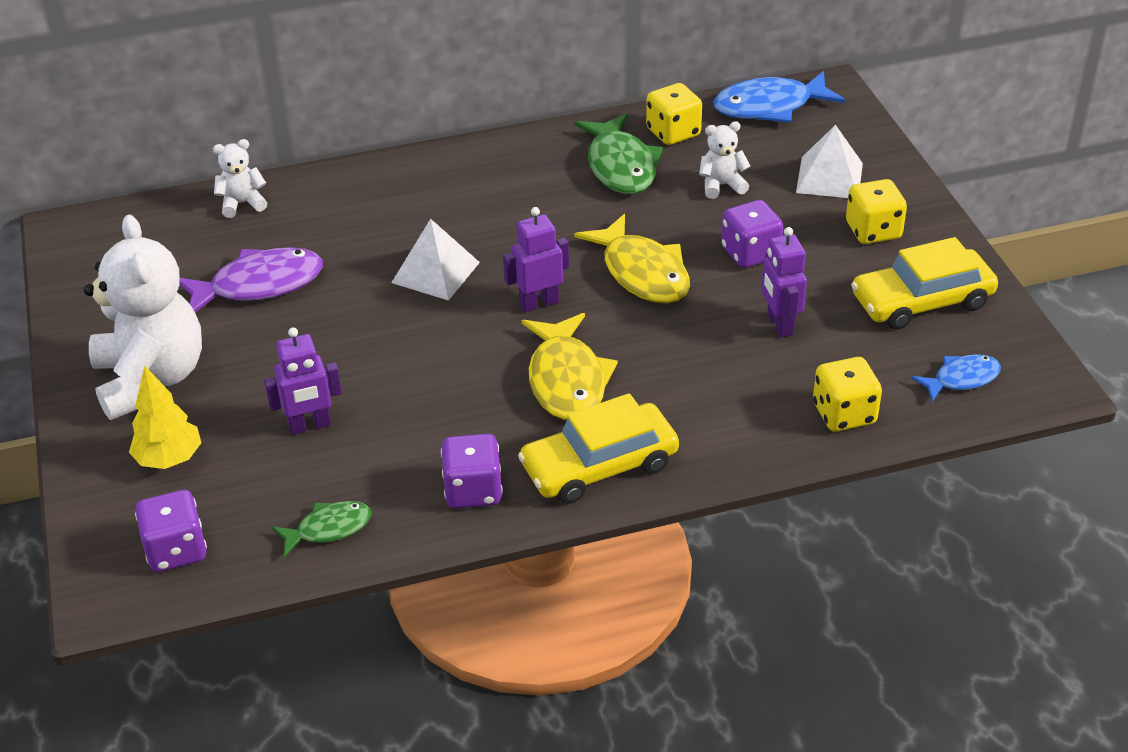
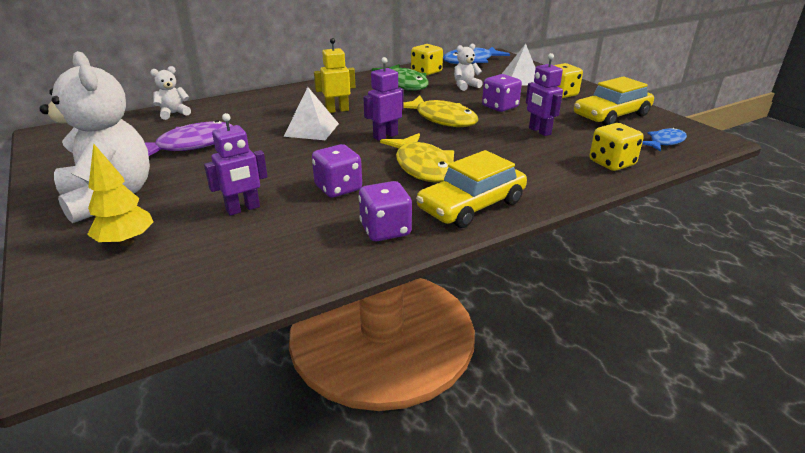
camera: 15 degrees left, 10 degrees down
(176, 550) = (135, 303): purple dice -> purple dice (338, 188)
(329, 529) = (275, 268): green fish -> none
(487, 227) = (337, 110): none -> yellow robot

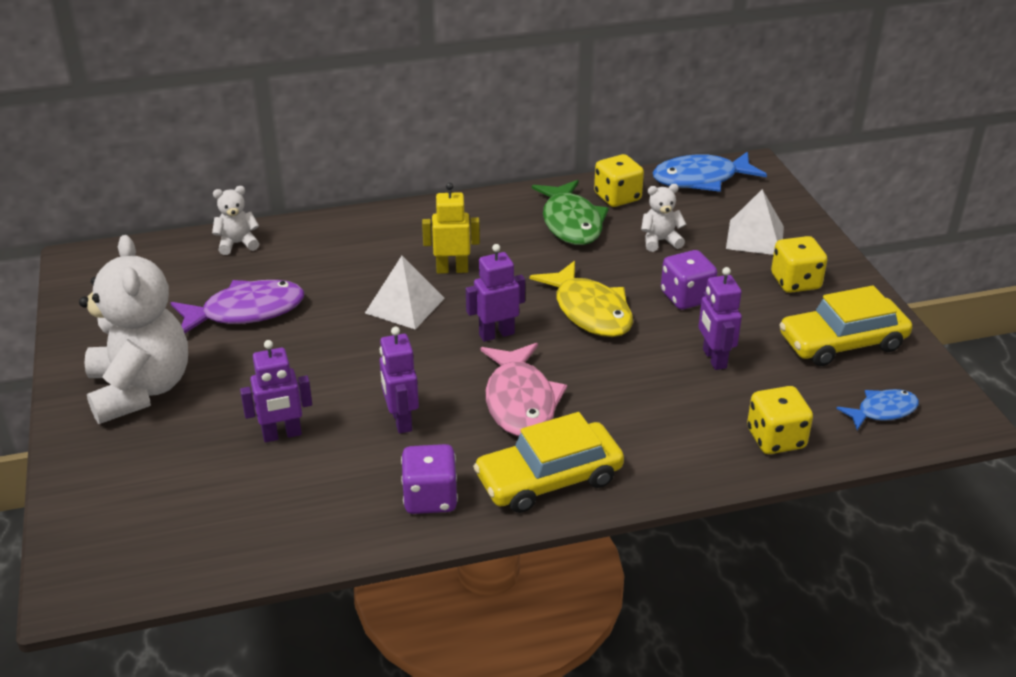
camera: 15 degrees right, 5 degrees up
(126, 242) = (149, 461): yellow tree -> none
(338, 188) = (401, 421): purple dice -> purple robot
(423, 167) = (520, 401): yellow fish -> pink fish

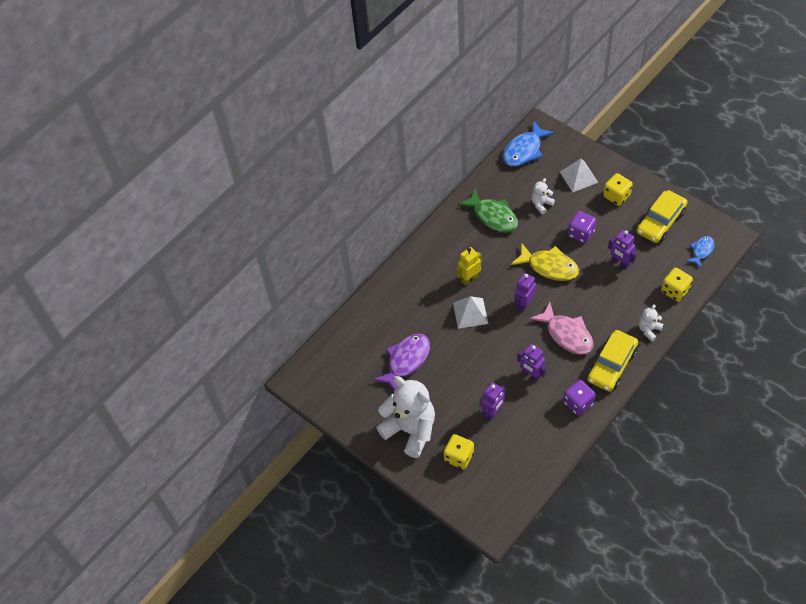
camera: 30 degrees left, 20 degrees up
(237, 244) = (356, 324): white teddy bear -> white teddy bear (649, 330)
(617, 197) = (498, 186): yellow dice -> yellow dice (459, 457)

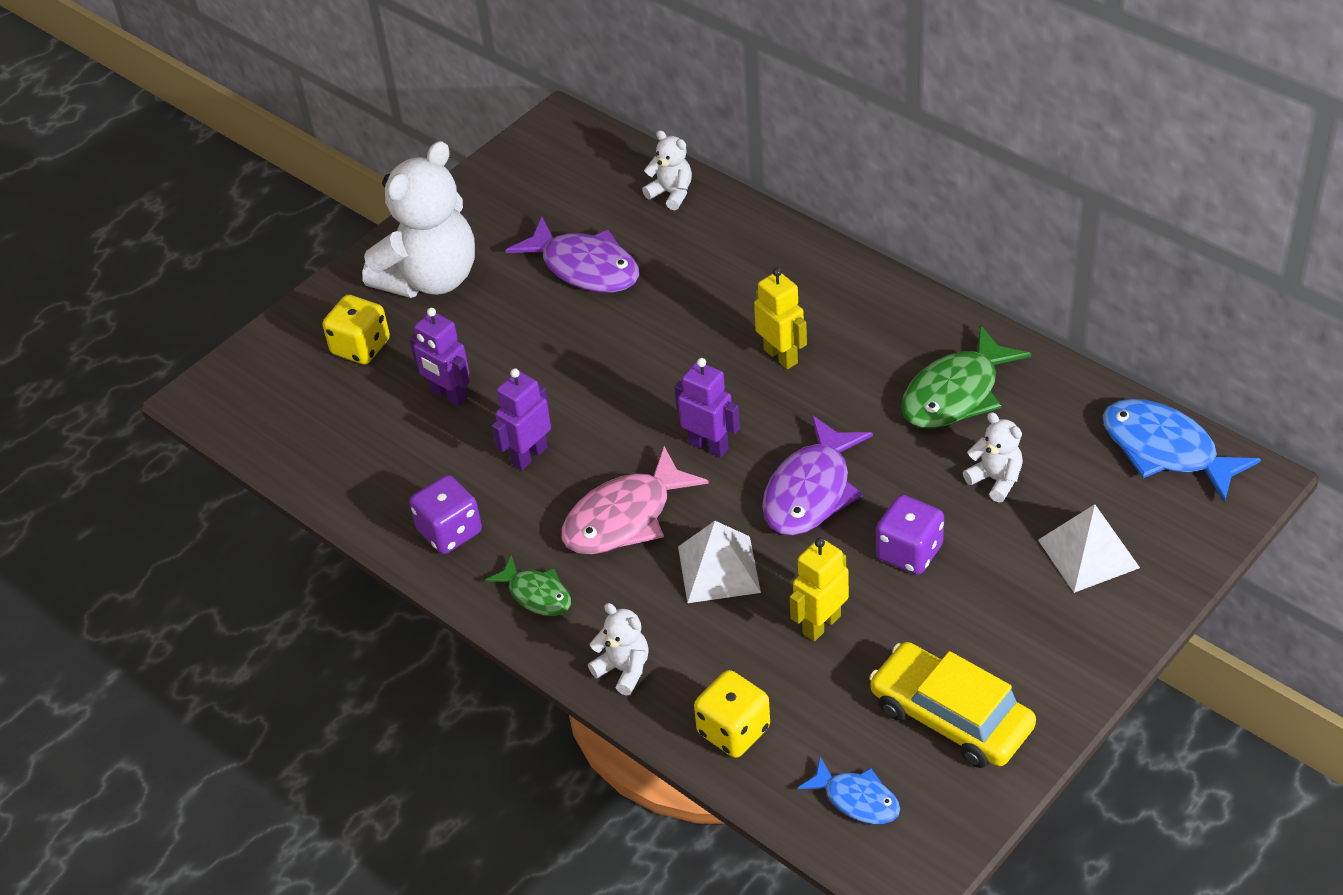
camera: 90 degrees right, 10 degrees down
(355, 326) = (671, 193): none -> white teddy bear
(470, 313) = (692, 359): white pyramid -> white pyramid (719, 569)
(549, 267) = (811, 491): yellow fish -> purple fish
(612, 365) = (536, 594): yellow car -> green fish
(616, 196) = (1031, 628): yellow dice -> none
(620, 262) = (821, 624): purple robot -> yellow robot

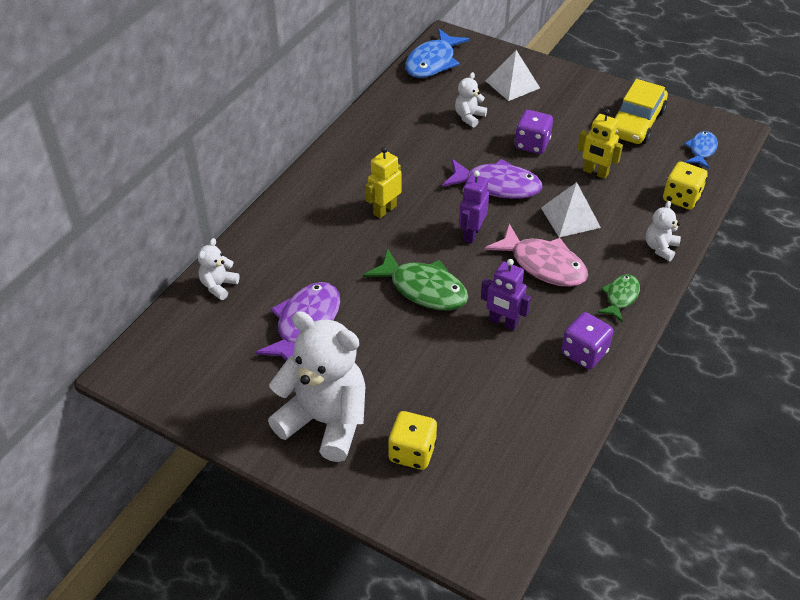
camera: 105 degrees left, 0 degrees up
(449, 395) = (454, 381): purple robot -> none
(956, 393) = (404, 135): green fish -> green fish (423, 289)

